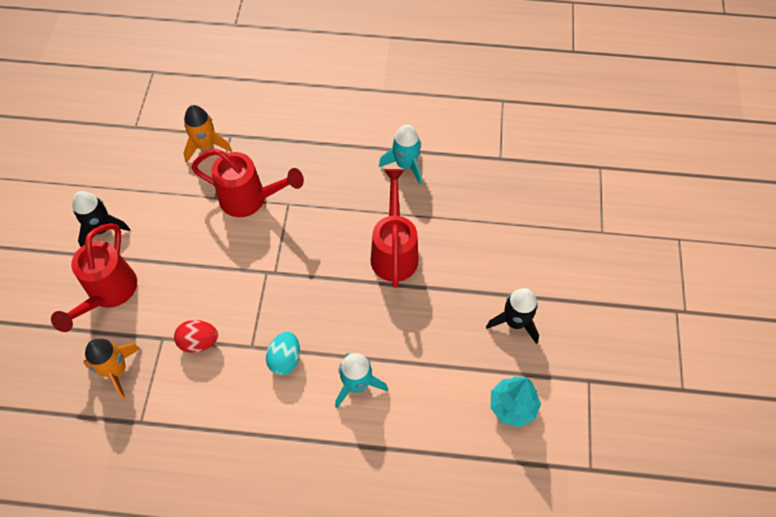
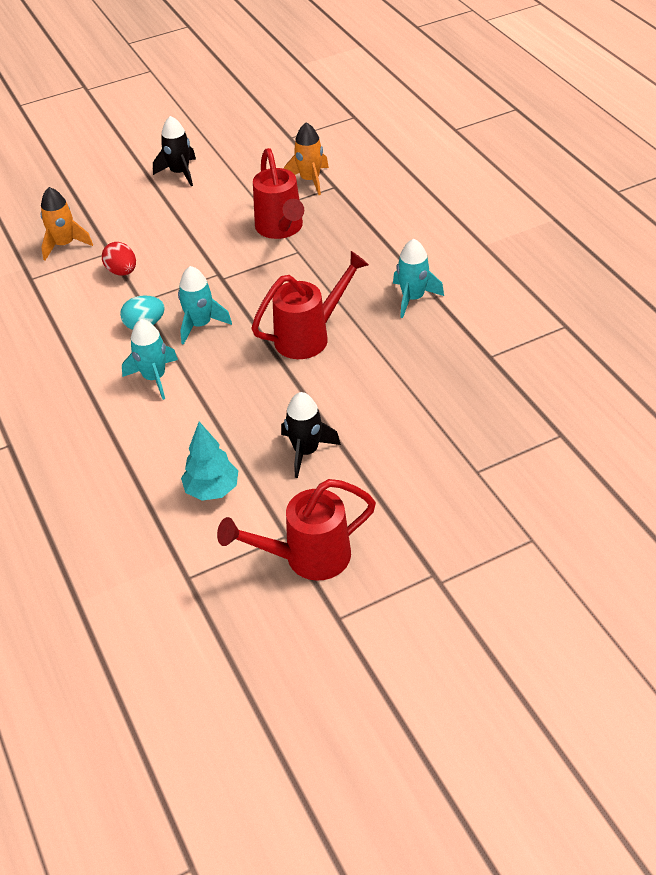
camera: 60 degrees right, 15 degrees down
(108, 294) = (126, 206): red watering can -> red watering can (306, 558)
(319, 318) = (200, 325): none -> turquoise rocket

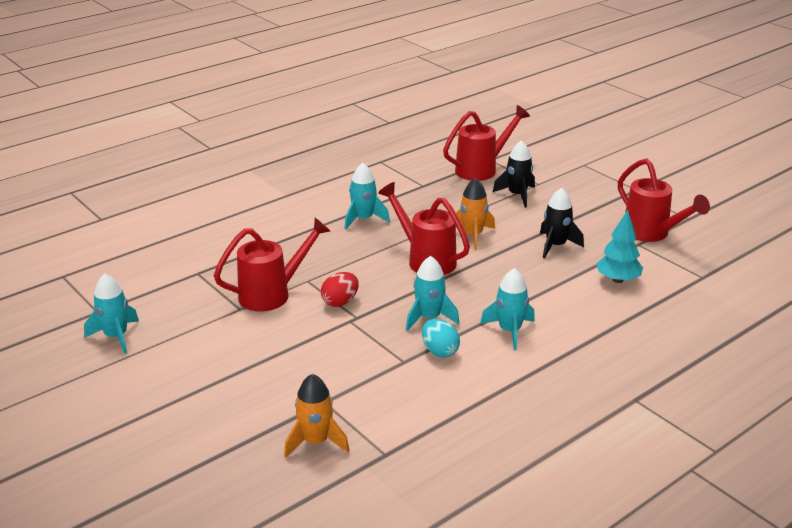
camera: 105 degrees left, 15 degrees down
(122, 271) = (359, 384): red egg -> red egg (340, 302)
(180, 173) = (164, 379): black rocket -> black rocket (517, 195)
(248, 148) = (116, 336): none -> turquoise rocket
(310, 180) = (185, 288): orange rocket -> orange rocket (472, 235)
(530, 420) = (482, 169): none -> red watering can

